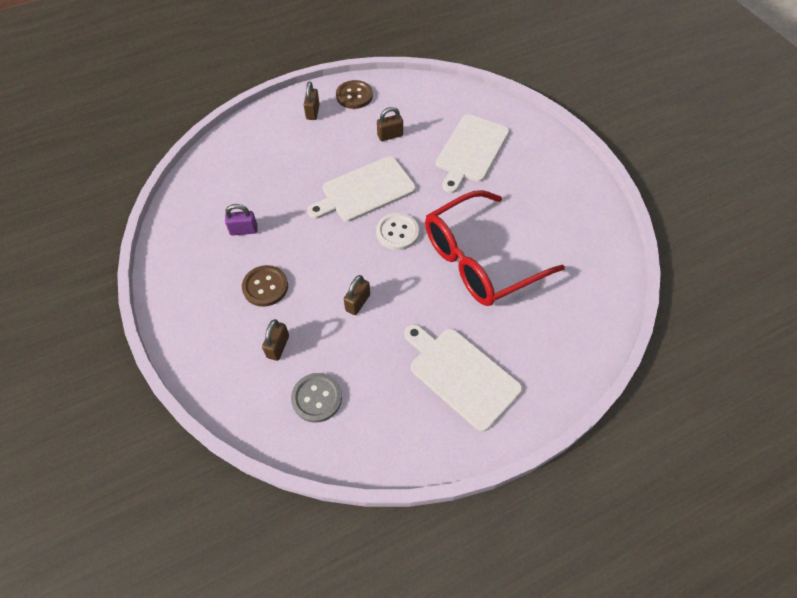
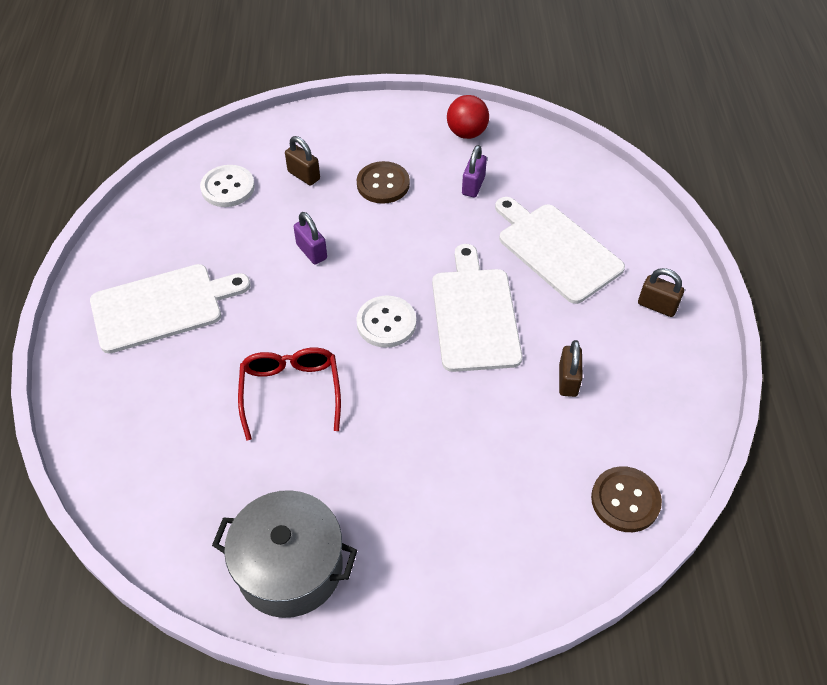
camera: 115 degrees right, 5 degrees down
(183, 254) = (466, 133): none -> red ball
(317, 398) = (228, 187): grey button -> white button
(354, 96) = (676, 367): brown button -> brown button (625, 500)
(357, 302) = (311, 252): brown padlock -> purple padlock
(471, 151) = (487, 473): white cutting board -> white cutting board (556, 250)
(479, 260) = (291, 391): red glasses -> red glasses, size x0.57
(581, 210) = (290, 567): none -> grey pot

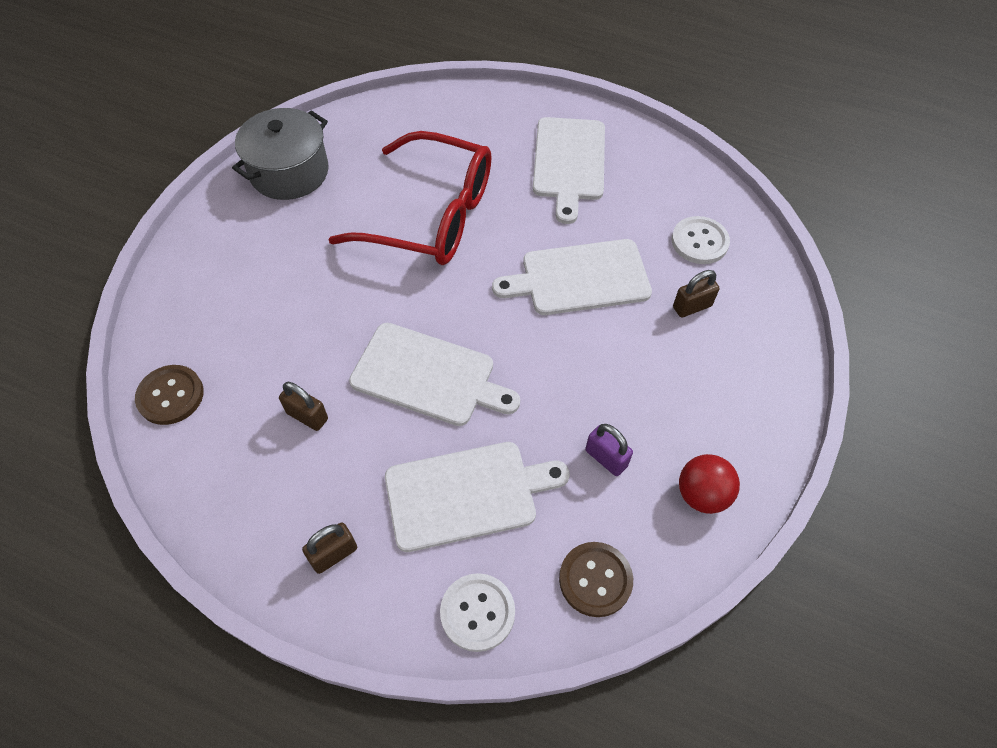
camera: 115 degrees right, 5 degrees up
(291, 391) = (432, 216): red glasses -> red glasses, size x1.74
(311, 252) = (579, 278): purple padlock -> white cutting board
(383, 184) = (648, 371): brown button -> brown button (595, 580)
(386, 323) = (461, 303): white button -> white button (477, 612)

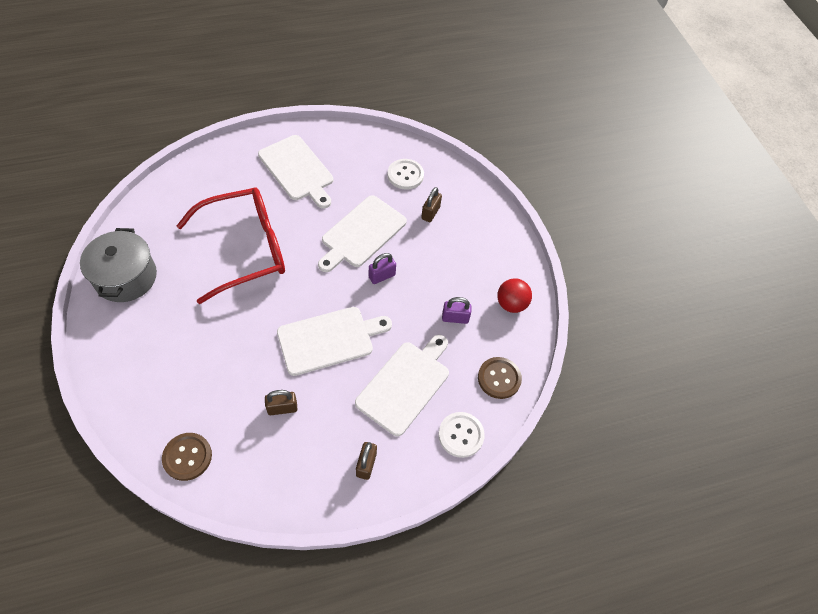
camera: 45 degrees left, 0 degrees up
(558, 344) = (382, 276): none -> purple padlock

